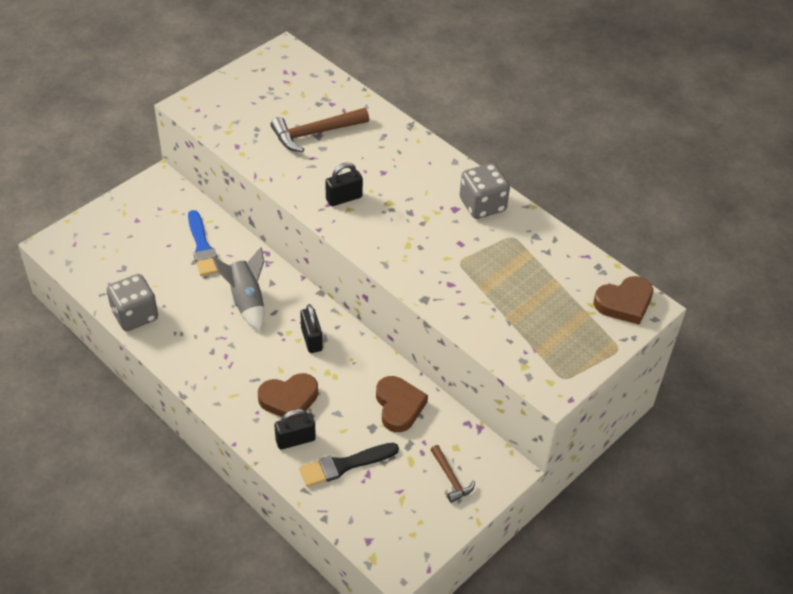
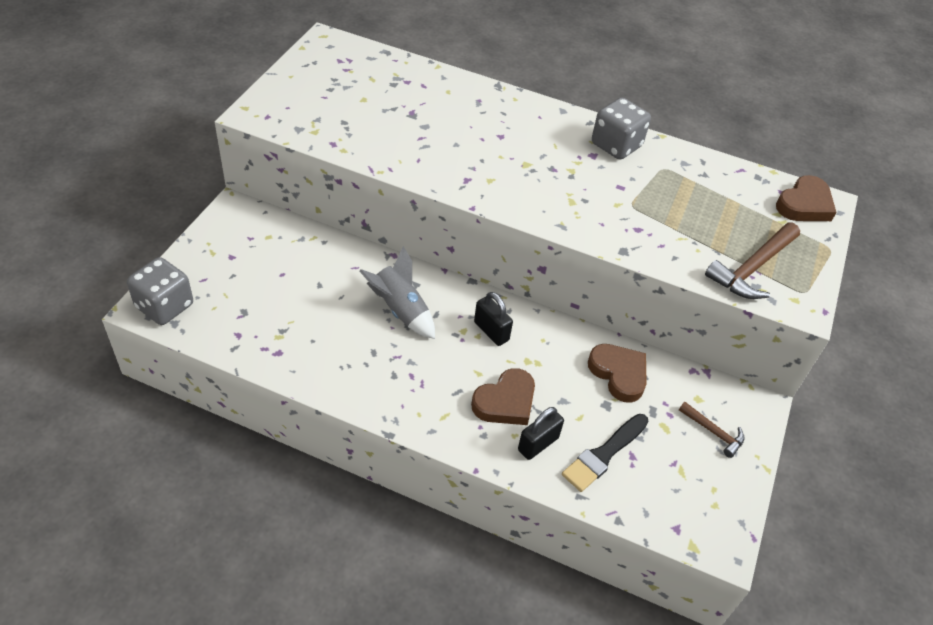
camera: 25 degrees left, 0 degrees up
(135, 315) = (285, 360): grey dice -> grey dice (164, 306)
(202, 247) = (321, 266): blue brush -> none
(315, 133) = (408, 113): brown hammer -> brown hammer (752, 268)
(344, 198) = (478, 170): black padlock -> none

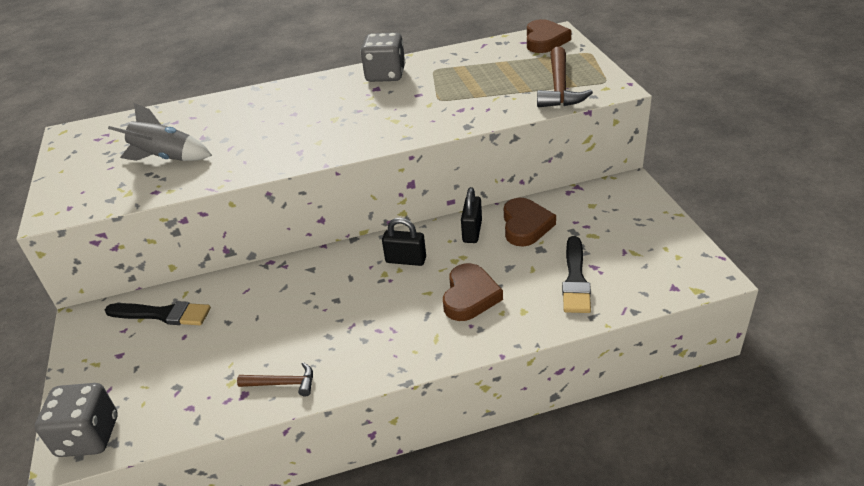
camera: 30 degrees left, 10 degrees down
(284, 244) = (162, 314): none -> black brush
(400, 310) = (318, 293): grey rocket -> grey rocket (165, 158)
(538, 444) = (525, 305): black padlock -> black padlock (472, 231)
(619, 374) = (525, 225): brown heart -> brown heart turned 75 degrees clockwise
(713, 432) = (624, 217): brown hammer -> brown hammer (282, 383)

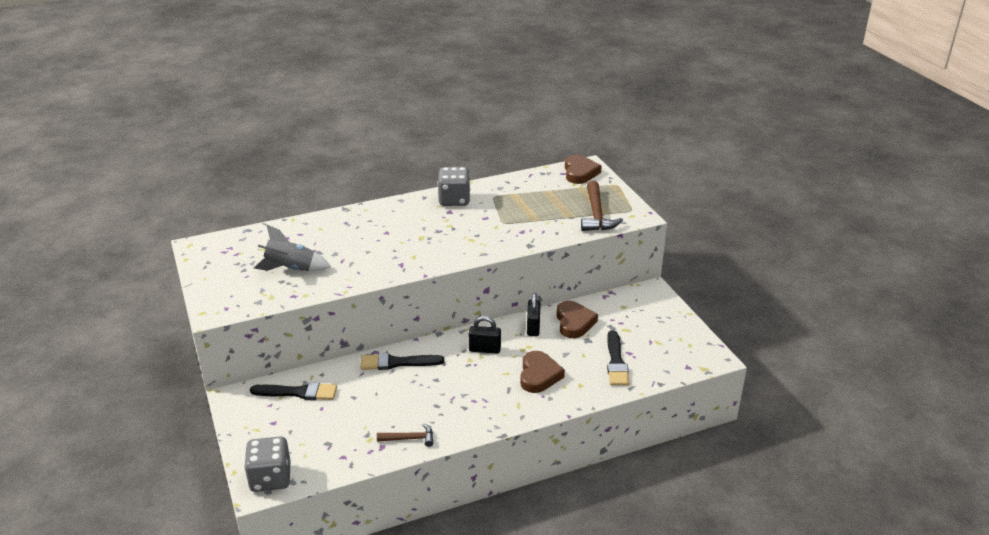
camera: 10 degrees left, 5 degrees down
(293, 276) = (397, 363): none -> black brush

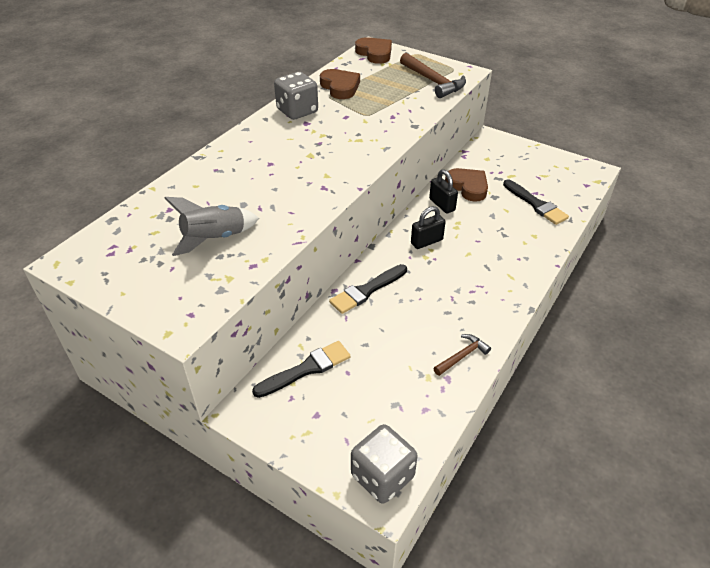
camera: 35 degrees left, 10 degrees up
(539, 375) = (495, 243): brown heart -> brown heart (340, 87)

